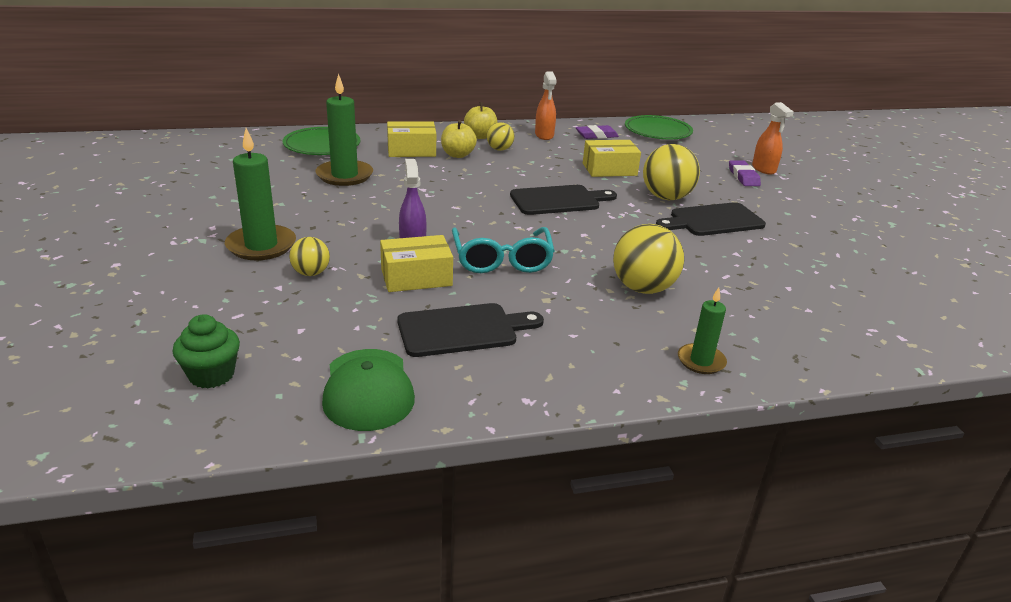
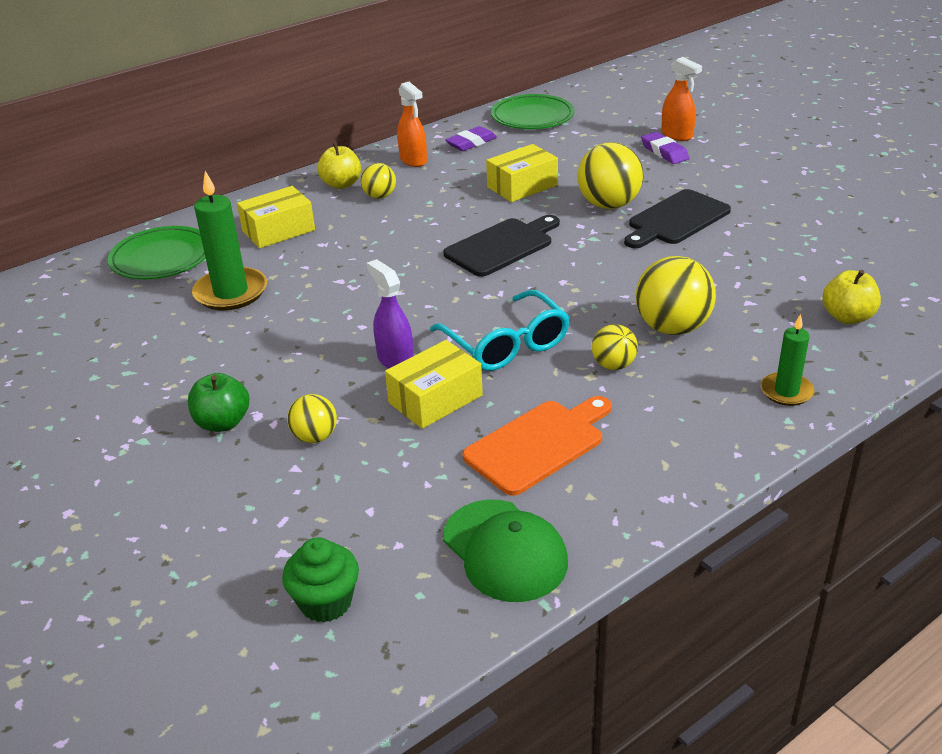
camera: 20 degrees left, 5 degrees up
(261, 246) = (223, 423): green candle -> green apple
(457, 155) = (338, 219): yellow apple -> yellow apple (847, 317)
(462, 330) = (538, 444): black cutting board -> orange cutting board
(571, 298) = (613, 365): none -> yellow ball

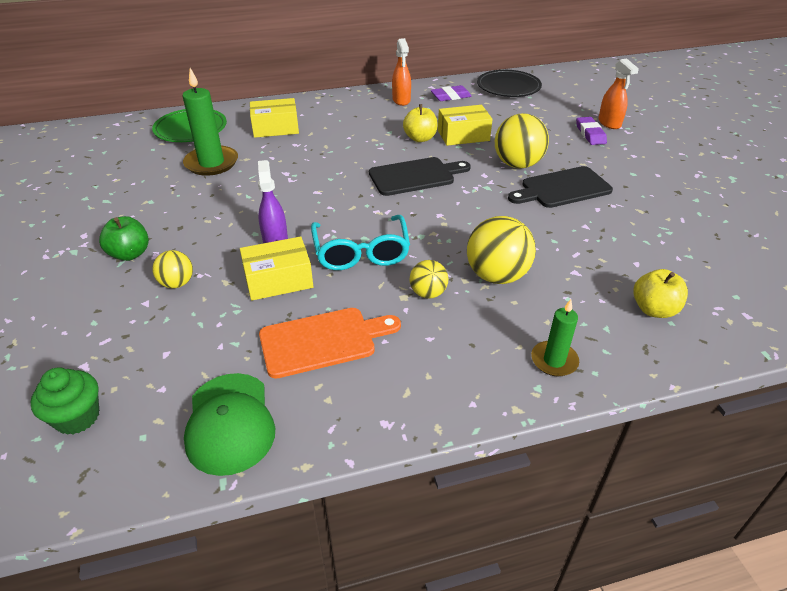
camera: 20 degrees right, 5 degrees up
(341, 184) = (341, 106): yellow apple -> yellow apple (420, 138)
(379, 196) = (359, 120): yellow ball -> none
(532, 117) = (508, 87): green plate -> black plate

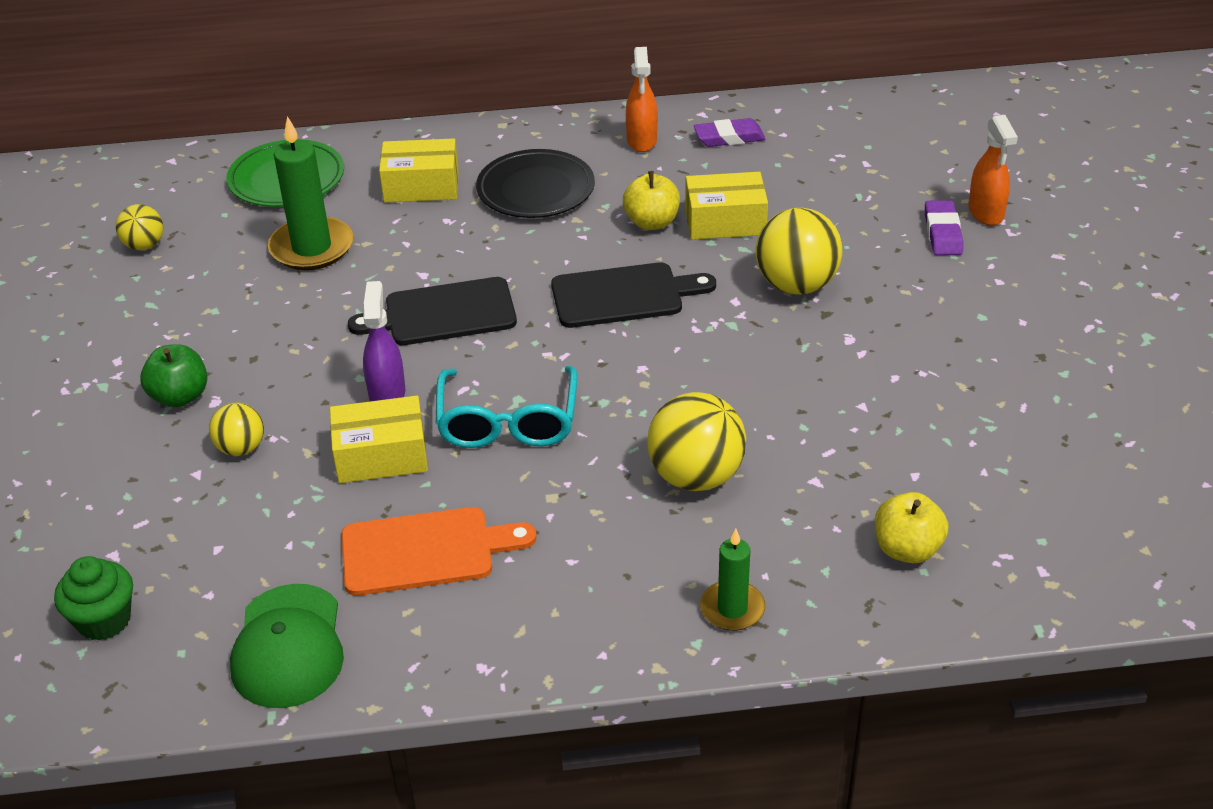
camera: 10 degrees right, 0 degrees up
(428, 293) = (587, 494): yellow ball -> yellow ball (144, 245)
(508, 87) = (837, 123): black plate -> black plate (535, 189)
(562, 188) = (852, 336): black cutting board -> black cutting board (443, 314)

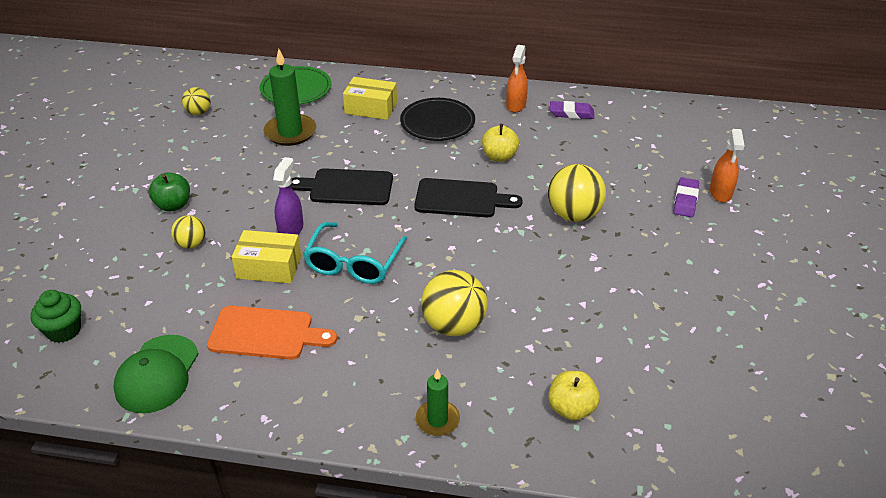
camera: 15 degrees right, 0 degrees up
(725, 221) = (545, 165): yellow box -> none

